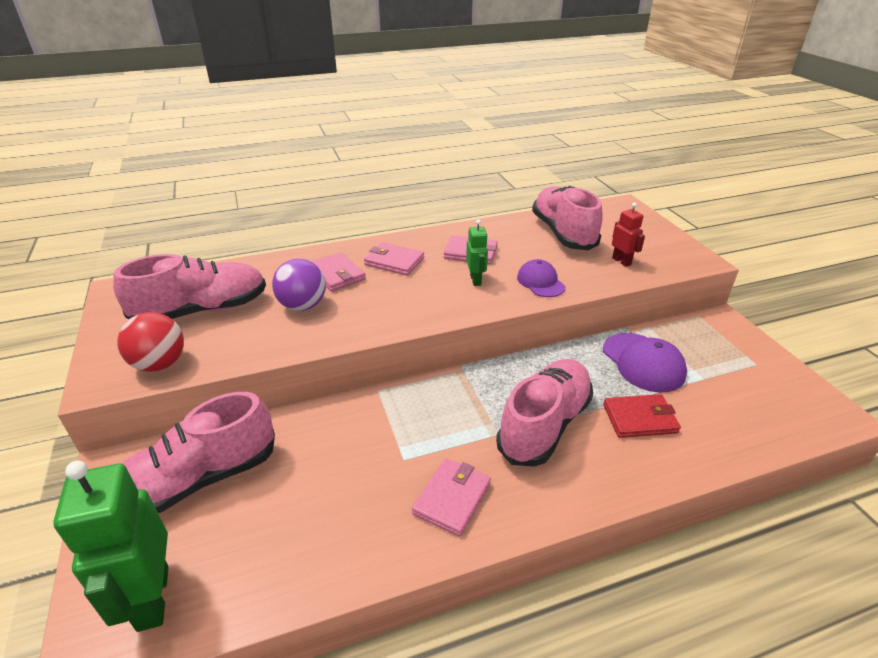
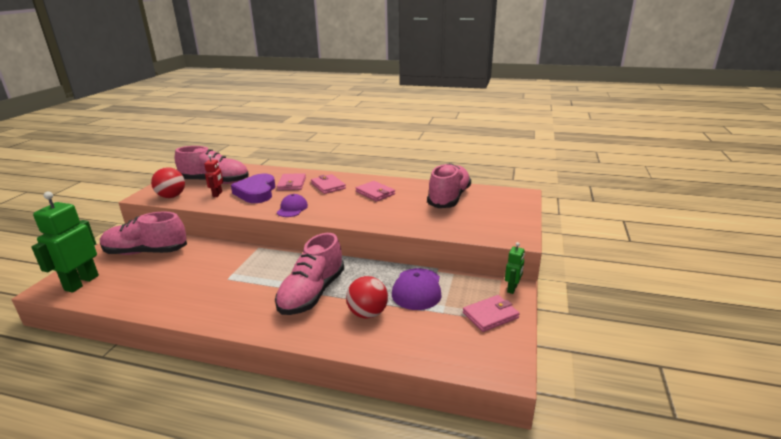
camera: 35 degrees right, 10 degrees down
(303, 306) = (256, 192): purple ball -> purple heart
(452, 498) = (223, 303): pink wallet -> pink wallet (490, 315)
(476, 280) = (355, 206): green robot -> green robot (512, 289)
(540, 282) = (389, 218): purple cap -> purple cap (292, 208)
(544, 424) = (312, 293): pink shoe -> pink shoe turned 135 degrees clockwise
(621, 261) = (460, 223): red robot -> red robot (217, 194)
(640, 419) = (367, 313): red wallet -> red ball

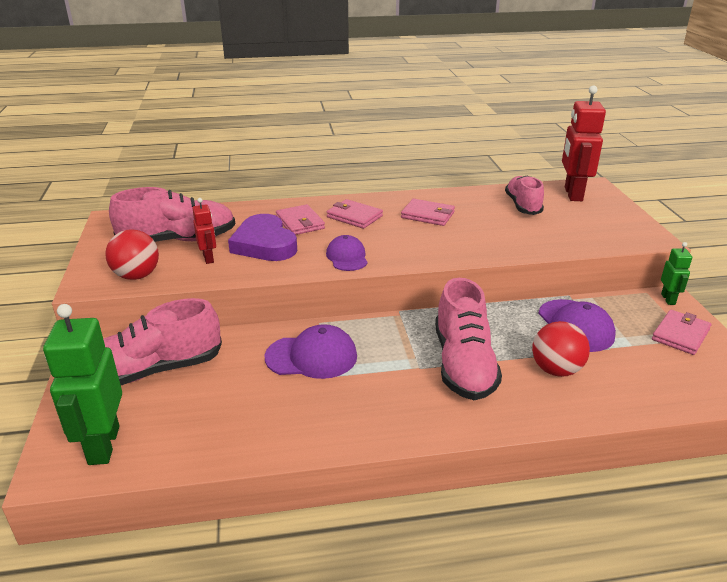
camera: 25 degrees left, 5 degrees up
(231, 265) = (311, 357): none -> purple cap
(449, 198) = (523, 205): pink shoe -> pink shoe, size x0.66
(497, 197) = (572, 194): none -> red robot

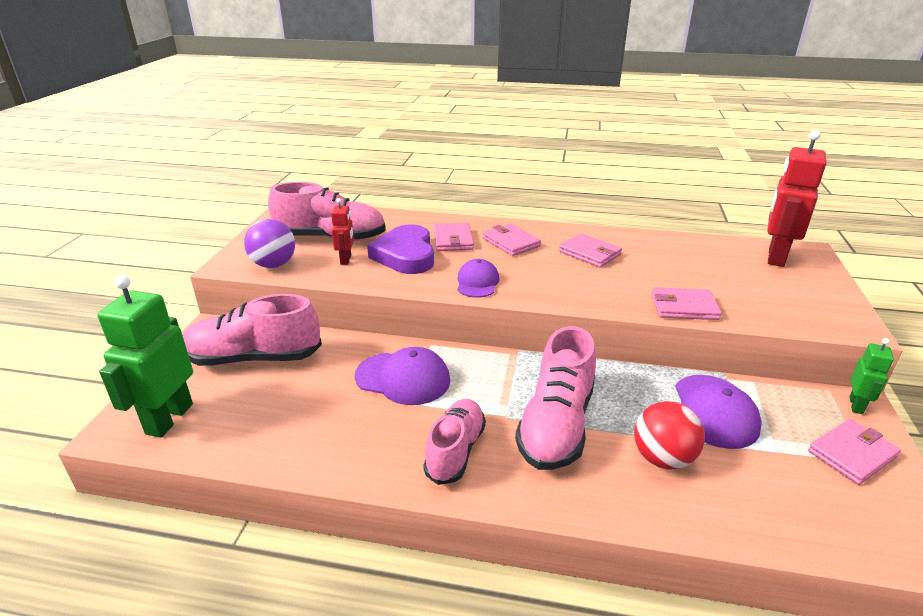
camera: 20 degrees right, 0 degrees up
(137, 276) = (274, 265): red ball -> purple ball
(523, 205) = (705, 260): pink shoe -> pink shoe (455, 451)
(526, 247) = (684, 307): none -> pink wallet

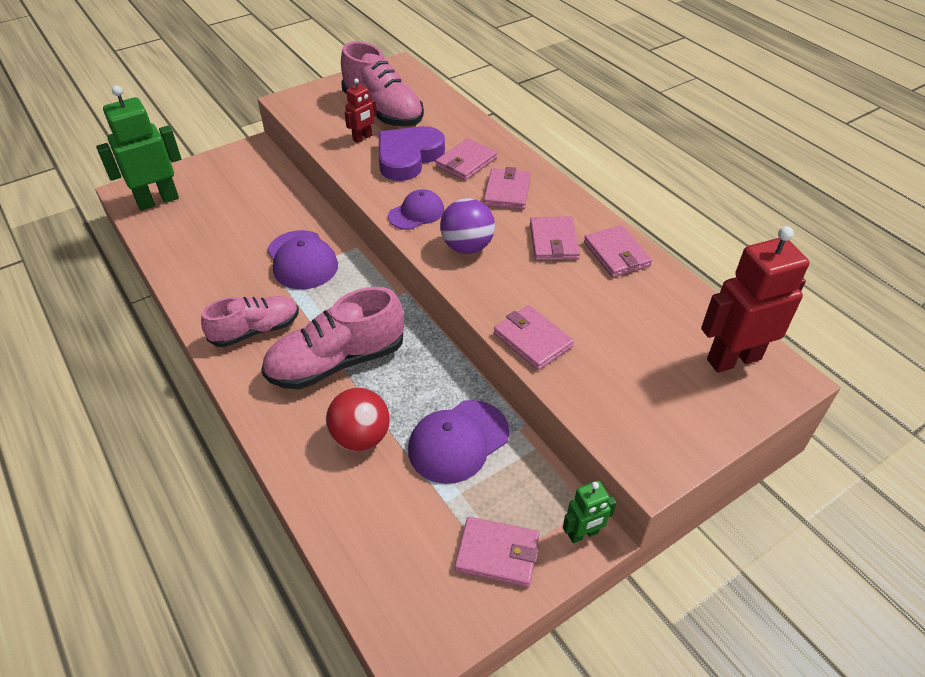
camera: 45 degrees right, 15 degrees up
(254, 358) = (246, 186): pink shoe -> none
(274, 265) = (313, 116): purple ball -> purple ball (467, 247)
(632, 242) = (616, 254): none -> pink wallet

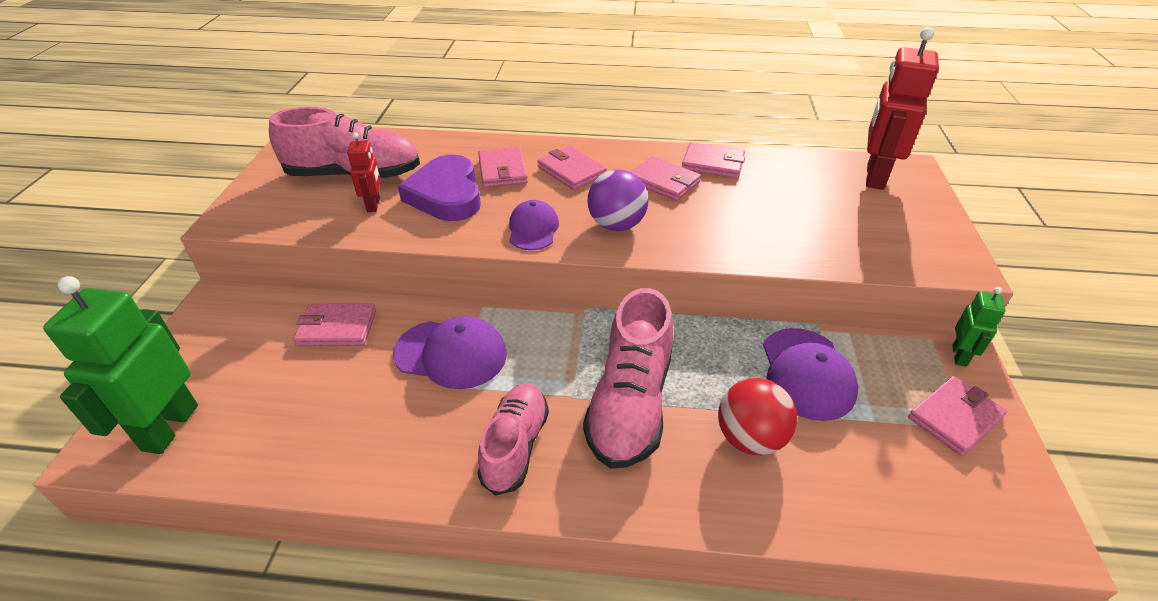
camera: 50 degrees left, 5 degrees down
(532, 340) = (772, 250): pink wallet -> pink wallet (337, 328)

